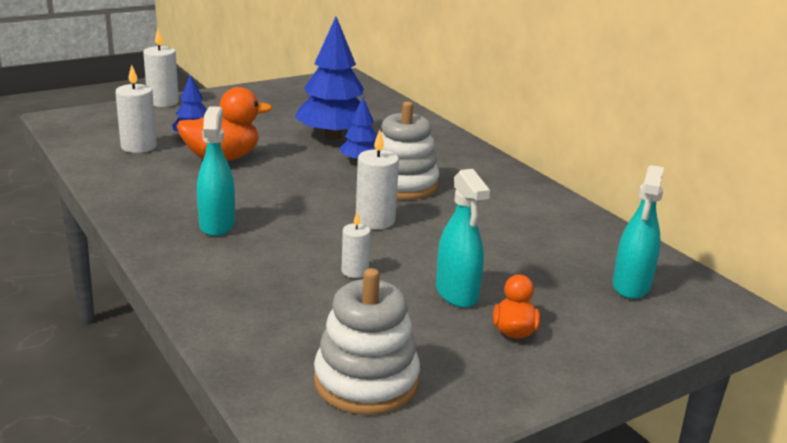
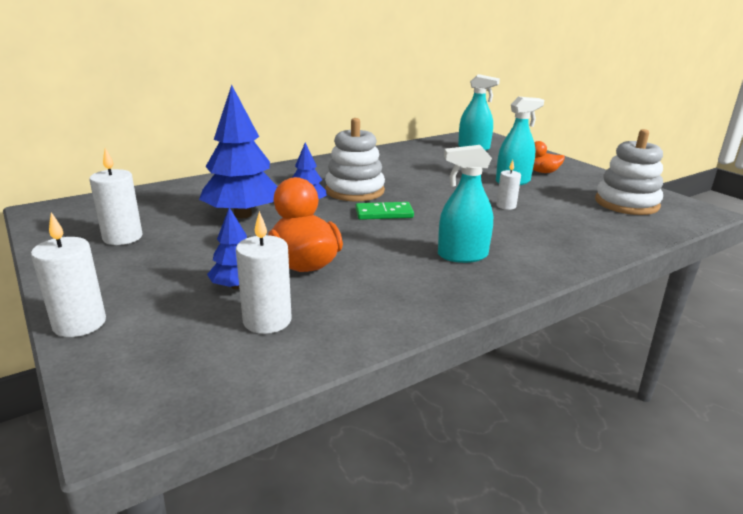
camera: 90 degrees left, 0 degrees up
(332, 195) = (384, 213): none -> green domino
(375, 220) = (424, 200): white candle -> white candle (122, 237)

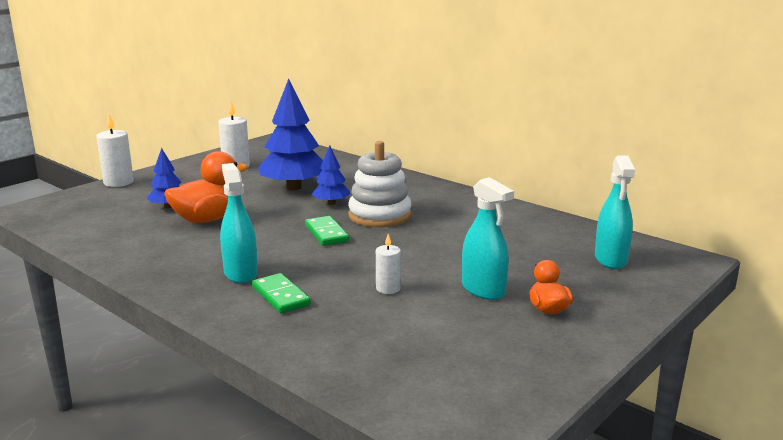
camera: 75 degrees right, 5 degrees down
(267, 320) = (121, 222): white candle -> none
(515, 243) = (280, 296): none -> green domino
(626, 203) = (459, 372): white stacking toy -> none

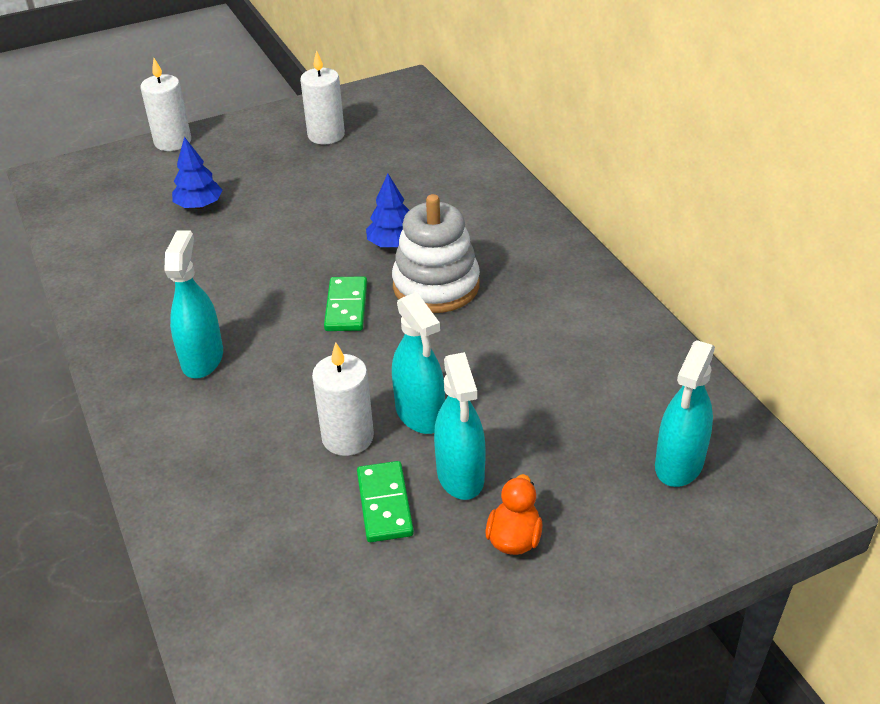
camera: 25 degrees right, 20 degrees up
(207, 219) = (227, 242): orange duck -> none
(280, 296) = (219, 415): green domino -> green domino (384, 504)
(294, 188) = (368, 199): blue tree -> none
(388, 288) = (347, 437): white candle -> white candle, size x1.62
(427, 269) = (420, 414): none -> turquoise spray bottle

